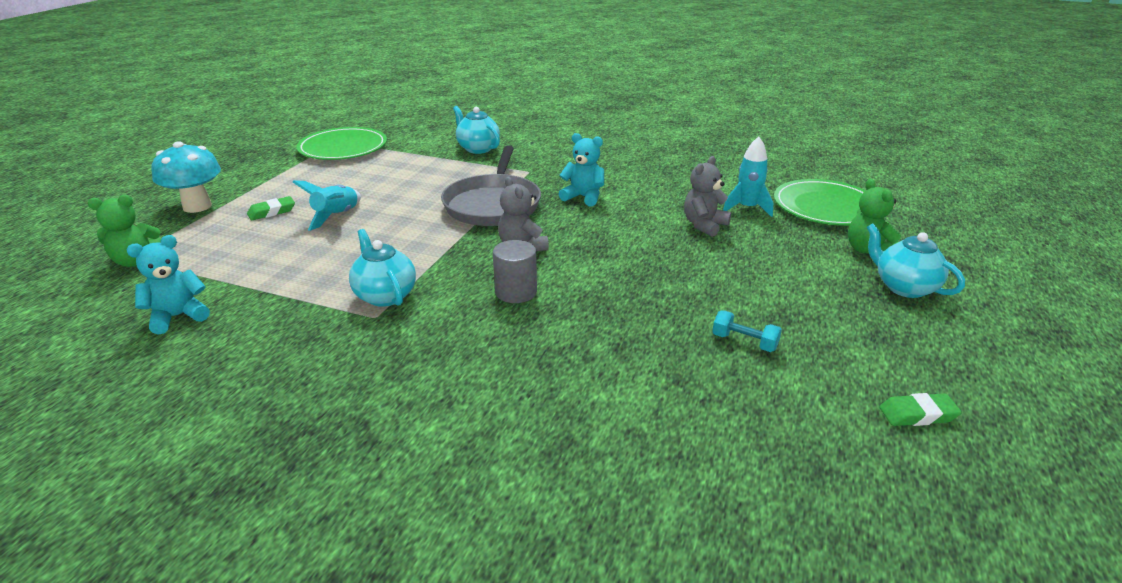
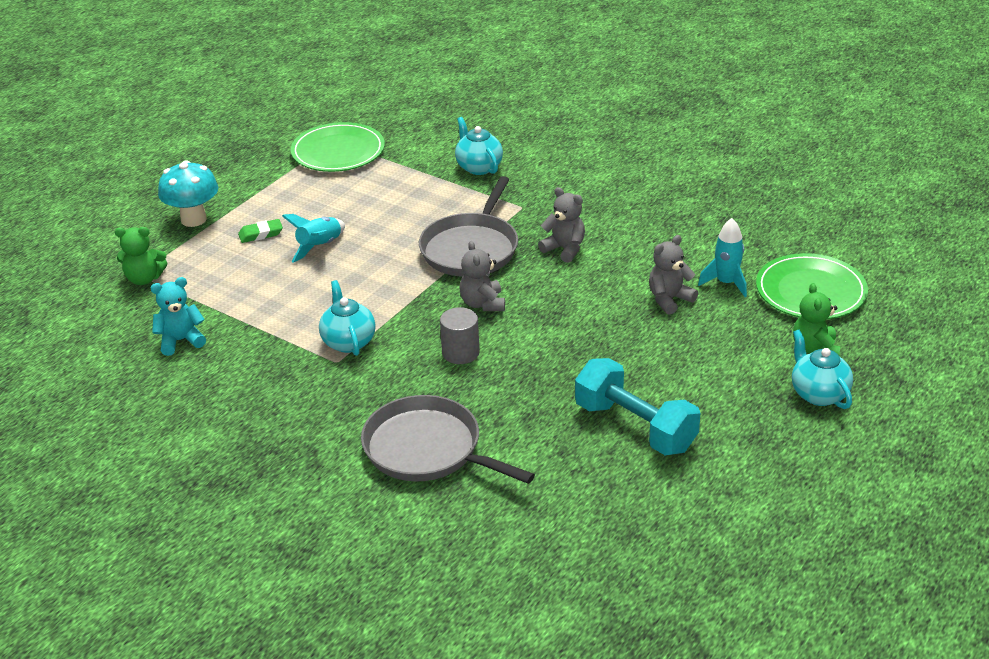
camera: 15 degrees right, 5 degrees up
(514, 400) = (428, 449): none -> grey pan
(583, 197) = (564, 249): turquoise teddy bear -> grey teddy bear
(744, 342) = (635, 427): turquoise dumbbell -> turquoise dumbbell, size x2.32
(917, 414) = (737, 506): green eraser -> none

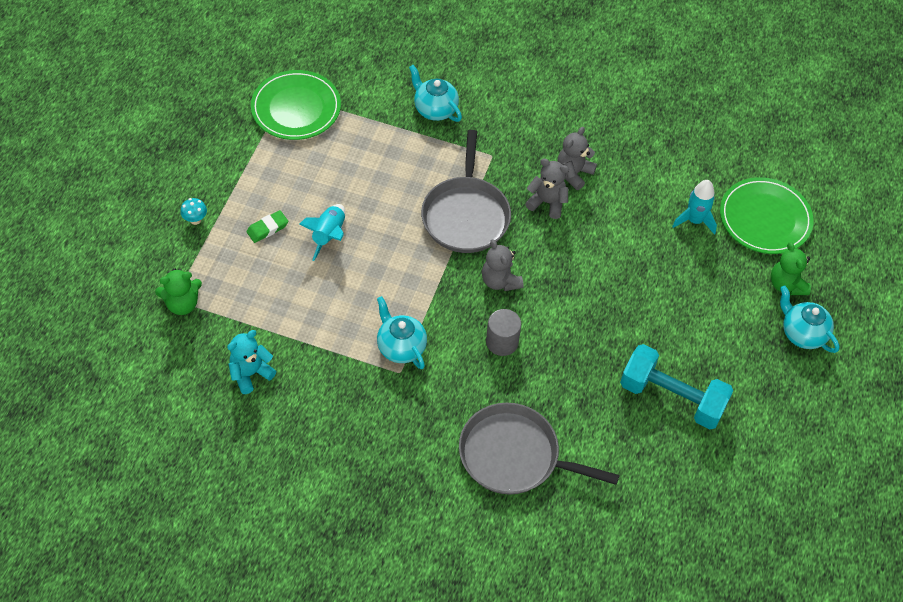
camera: 20 degrees left, 20 degrees up
(193, 219) = (195, 220): turquoise mushroom -> turquoise mushroom, size x0.47
(669, 299) = (654, 248): grey teddy bear -> grey teddy bear (574, 173)

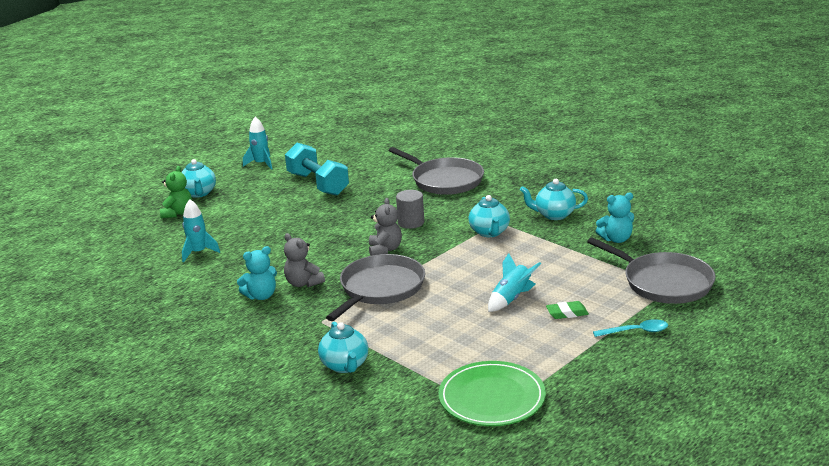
camera: 150 degrees left, 30 degrees down
(182, 304) = (663, 282): green teddy bear -> grey pan
(195, 220) = (636, 331): turquoise mushroom -> turquoise spoon
(339, 407) = (554, 215): none -> turquoise teapot
(574, 173) = (261, 296): grey teddy bear -> turquoise teddy bear
(765, 218) = (145, 244): green plate -> none
(788, 430) = (261, 164): none -> turquoise rocket

